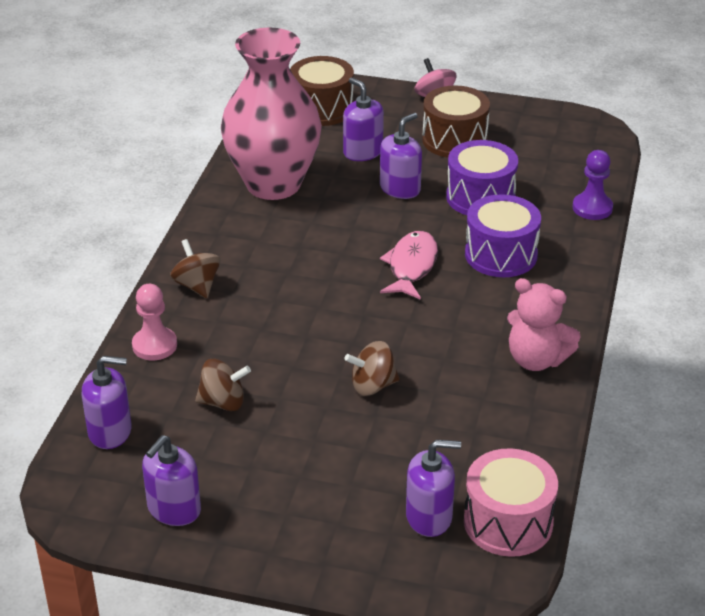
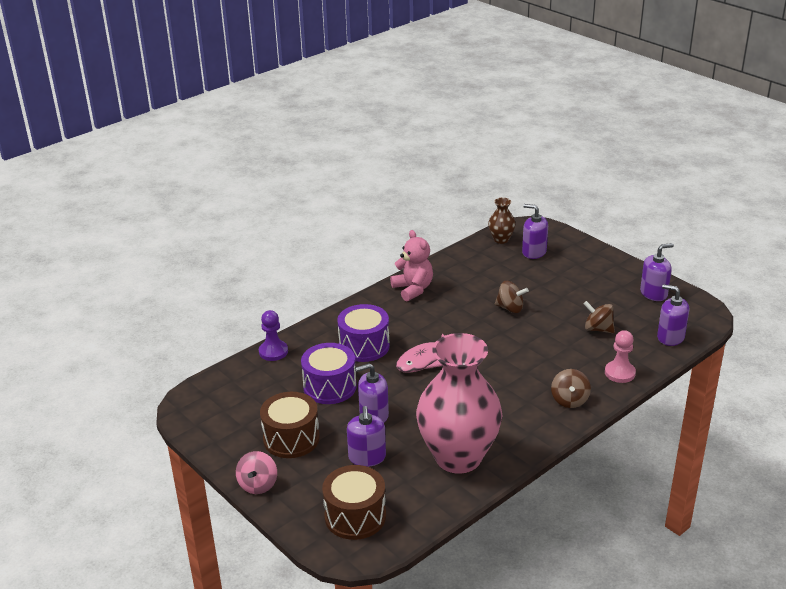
camera: 145 degrees left, 5 degrees down
(508, 522) = (501, 239): pink drum -> brown vase

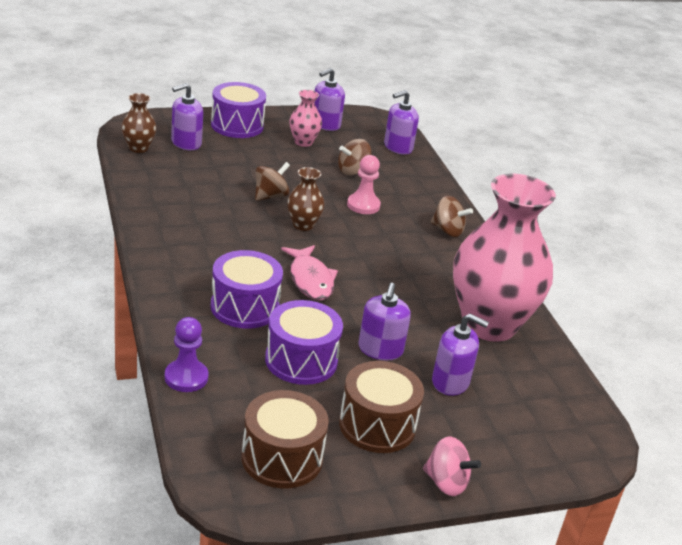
camera: 70 degrees left, 0 degrees up
(355, 516) = (543, 427): brown drum -> brown drum (282, 458)
(413, 289) = (168, 233): pink teddy bear -> none
(489, 334) = (303, 225): none -> brown vase
(590, 260) = (237, 125): none -> purple drum
(609, 294) = (303, 142): none -> pink vase
(620, 373) = (428, 191): pink pawn -> pink pawn (363, 205)
(653, 293) = (325, 124): purple soap dispenser -> purple soap dispenser turned 135 degrees counterclockwise

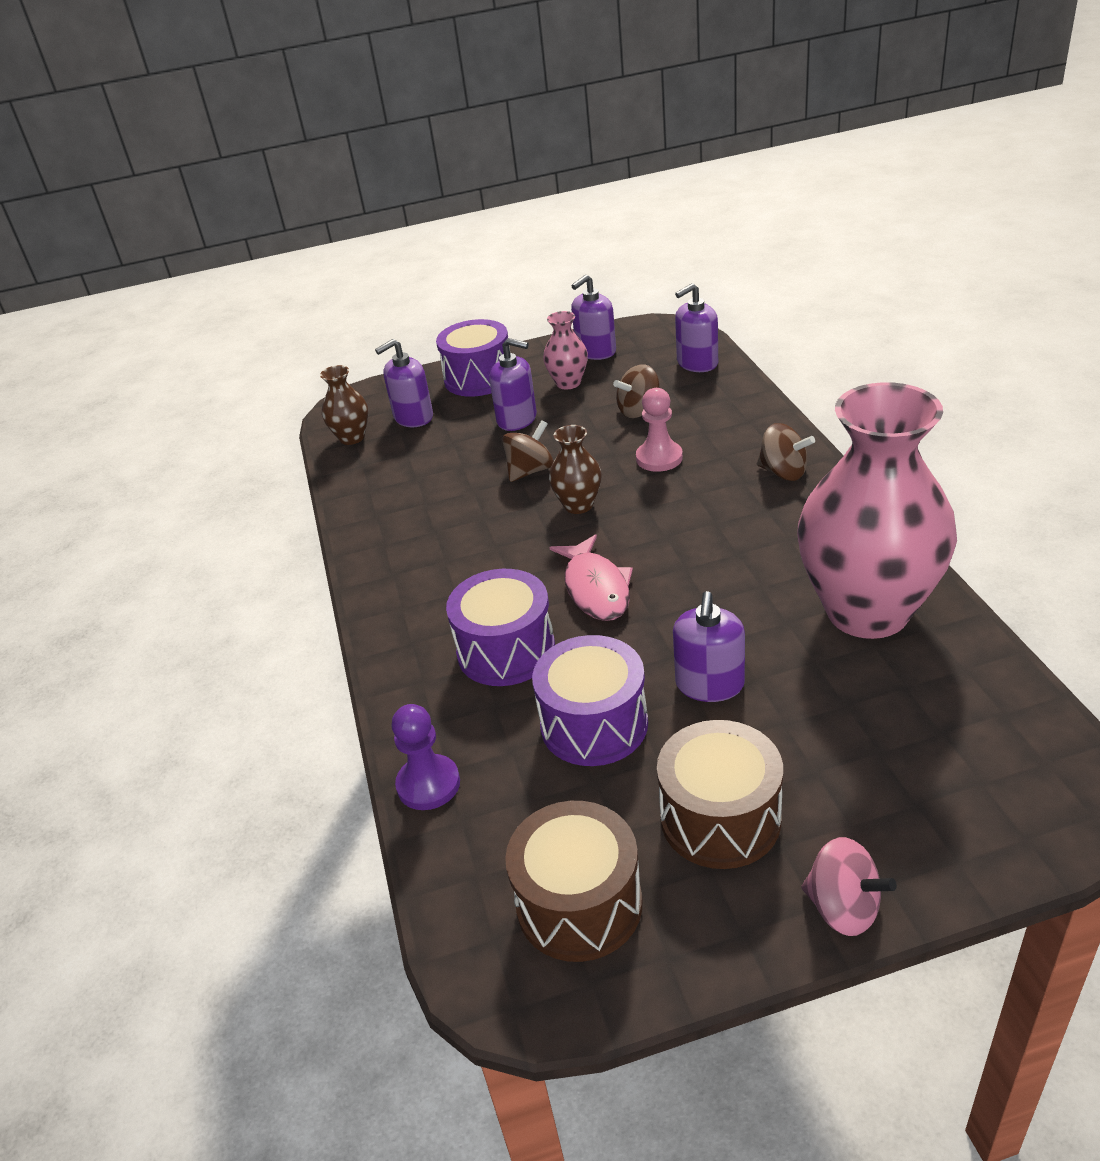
camera: 10 degrees right, 5 degrees up
(450, 382) = (823, 721): purple soap dispenser -> purple soap dispenser (517, 419)

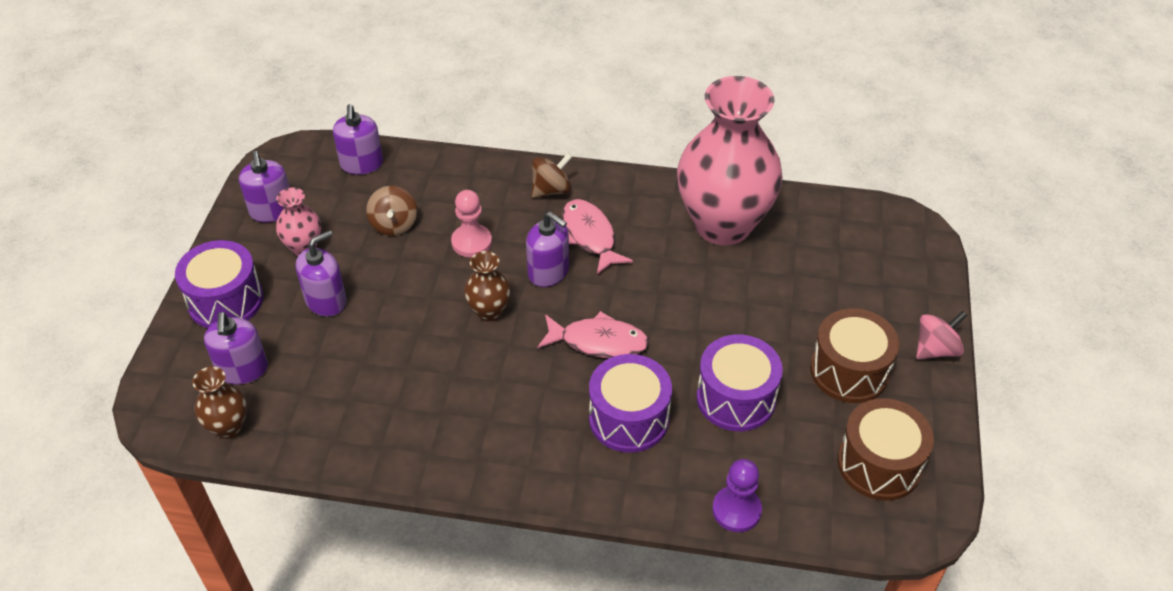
camera: 70 degrees left, 10 degrees up
(530, 471) = (414, 321): brown spinning top -> none
(709, 684) = (737, 326): purple soap dispenser -> purple soap dispenser (548, 272)
(743, 523) = (590, 236): none -> pink fish

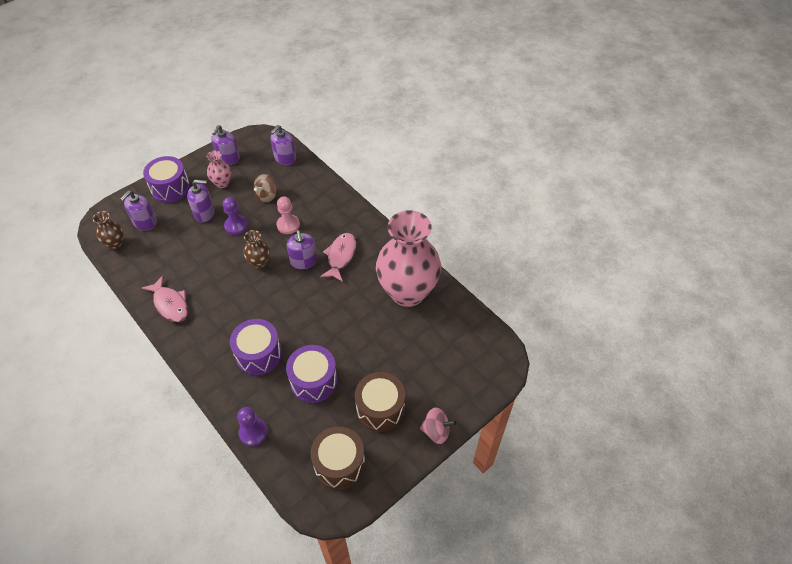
camera: 40 degrees right, 5 degrees up
(396, 287) = (236, 226): none -> purple pawn
(551, 190) = (349, 222): brown spinning top -> none
(598, 342) = (287, 309): pink fish -> pink fish (170, 304)

